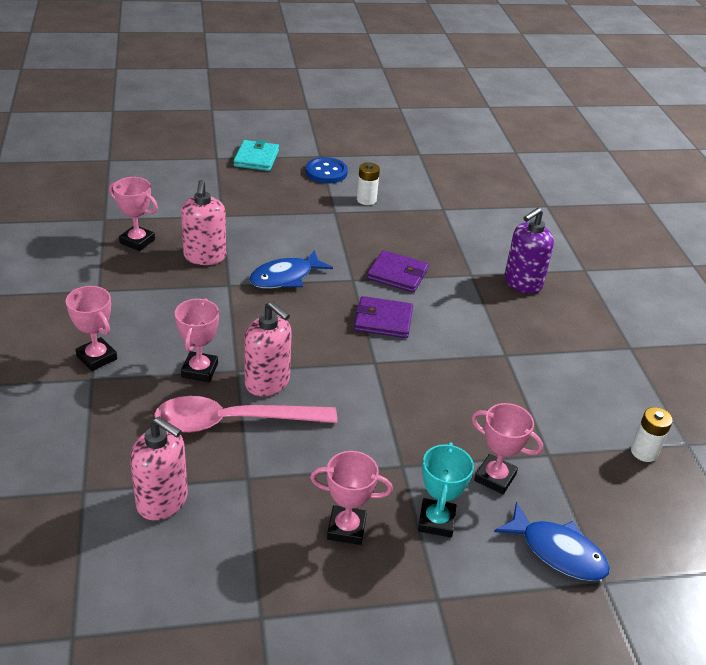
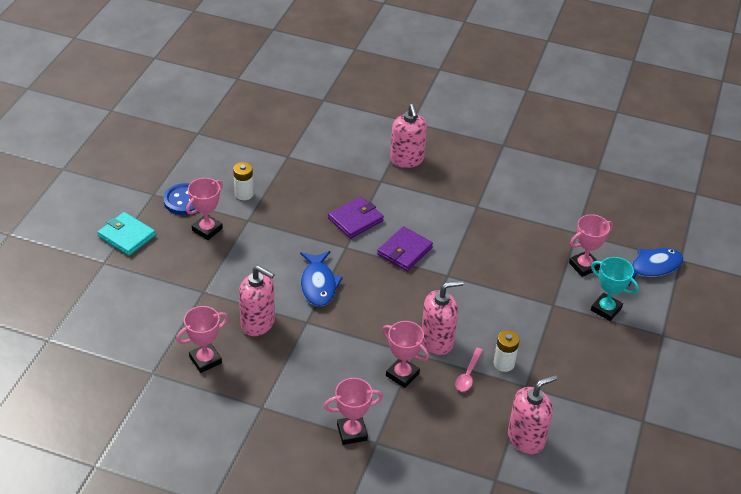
camera: 60 degrees left, 5 degrees up
(233, 421) = (468, 374): pink spoon -> pink spoon, size x0.44
(346, 528) = (592, 353): pink trophy -> pink trophy (207, 229)
(522, 283) = (407, 160): purple soap dispenser -> pink soap dispenser
(644, 452) = (595, 190): white battery -> white battery (504, 363)

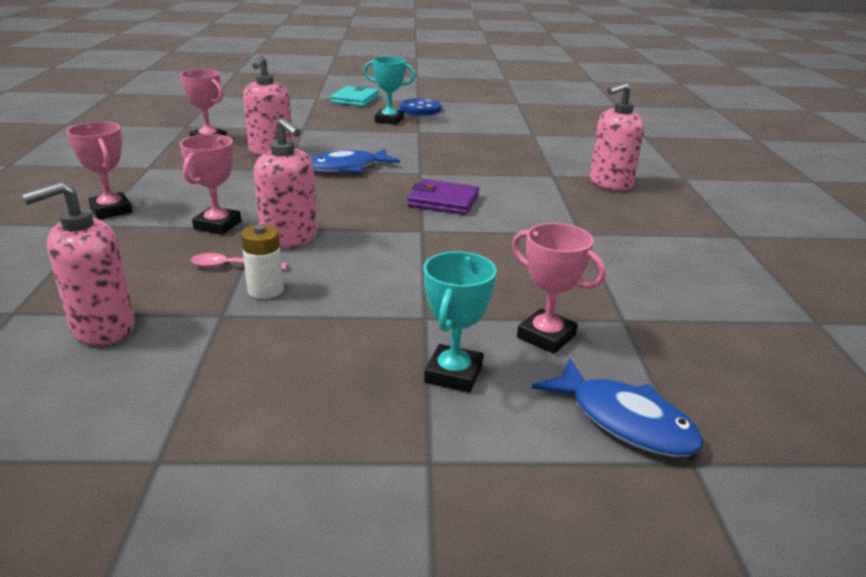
camera: 70 degrees right, 15 degrees down
(207, 229) = (389, 120): pink trophy -> turquoise trophy
(244, 194) = (454, 126): white battery -> none
(355, 220) = (470, 171): purple wallet -> none
(526, 438) = (102, 328): pink soap dispenser -> pink soap dispenser turned 105 degrees clockwise

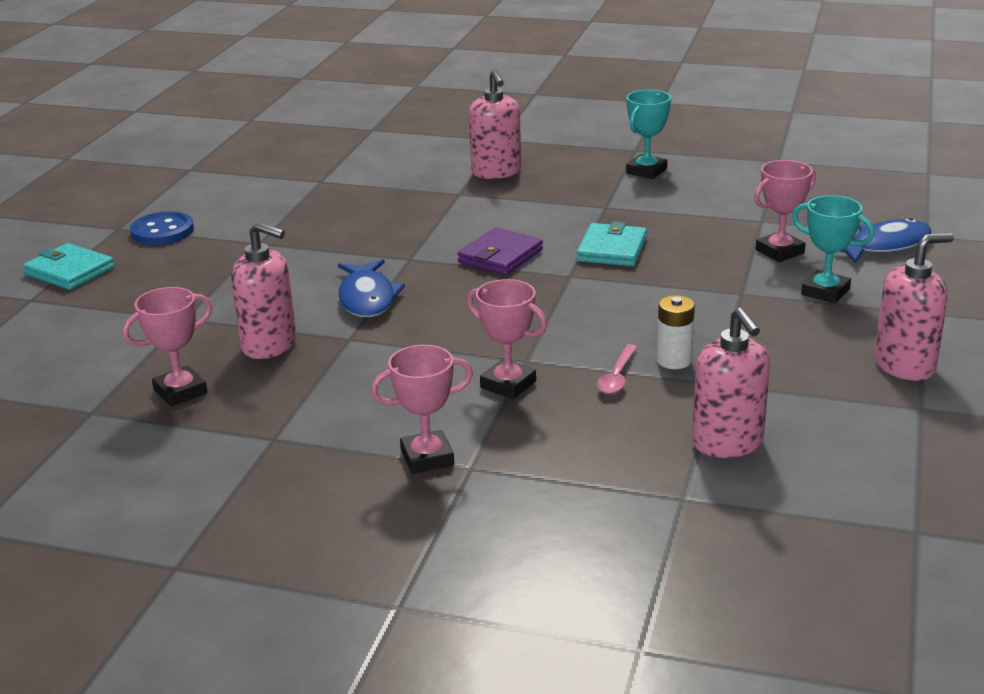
camera: 70 degrees left, 0 degrees up
(289, 238) = (561, 344): pink soap dispenser -> pink soap dispenser (905, 365)
(389, 120) = (195, 256): turquoise trophy -> turquoise trophy (646, 171)
(487, 244) = (612, 249): none -> turquoise wallet

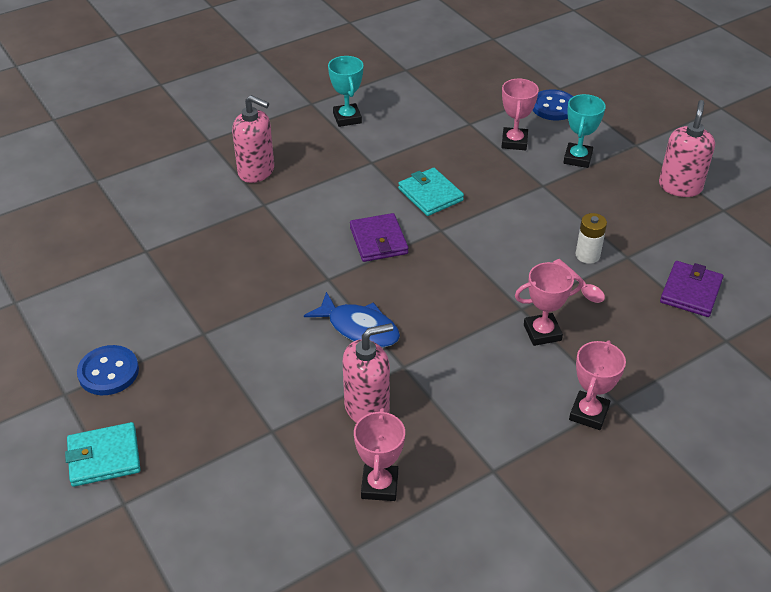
camera: 50 degrees left, 15 degrees up
(727, 443) = (691, 292): pink soap dispenser -> purple wallet
(825, 292) = (577, 158): turquoise trophy -> turquoise trophy turned 60 degrees counterclockwise
(885, 245) = (553, 107): blue fish -> blue button

